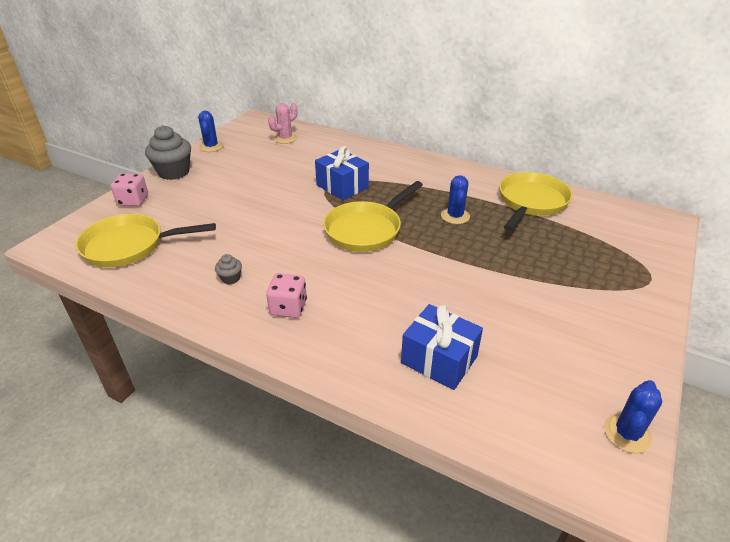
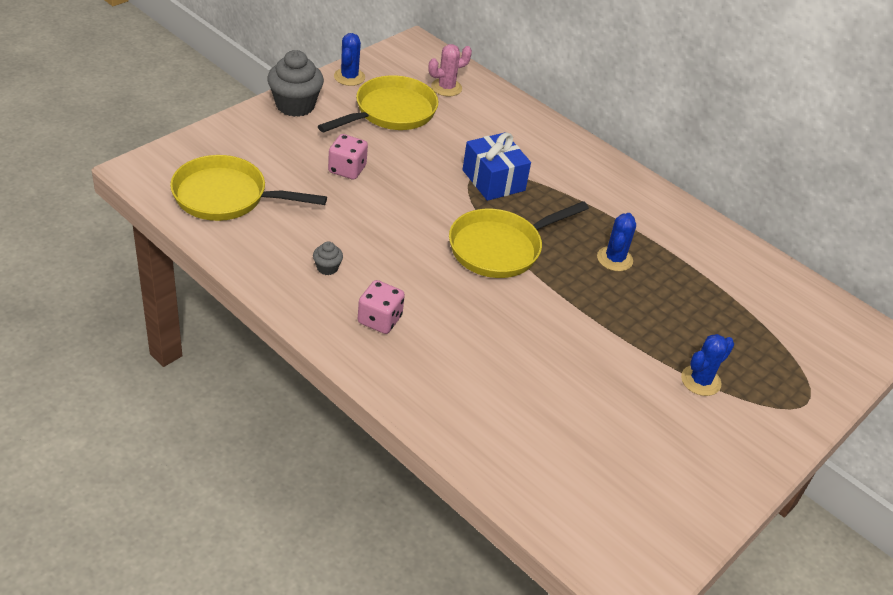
camera: 10 degrees right, 5 degrees up
(133, 201) = (240, 135): pink dice -> pink dice (347, 169)
(439, 360) = (517, 421): blue gift -> none
(531, 202) = (719, 266): yellow pan -> yellow pan (391, 112)
(627, 433) = (671, 547): blue cactus -> blue cactus (700, 381)

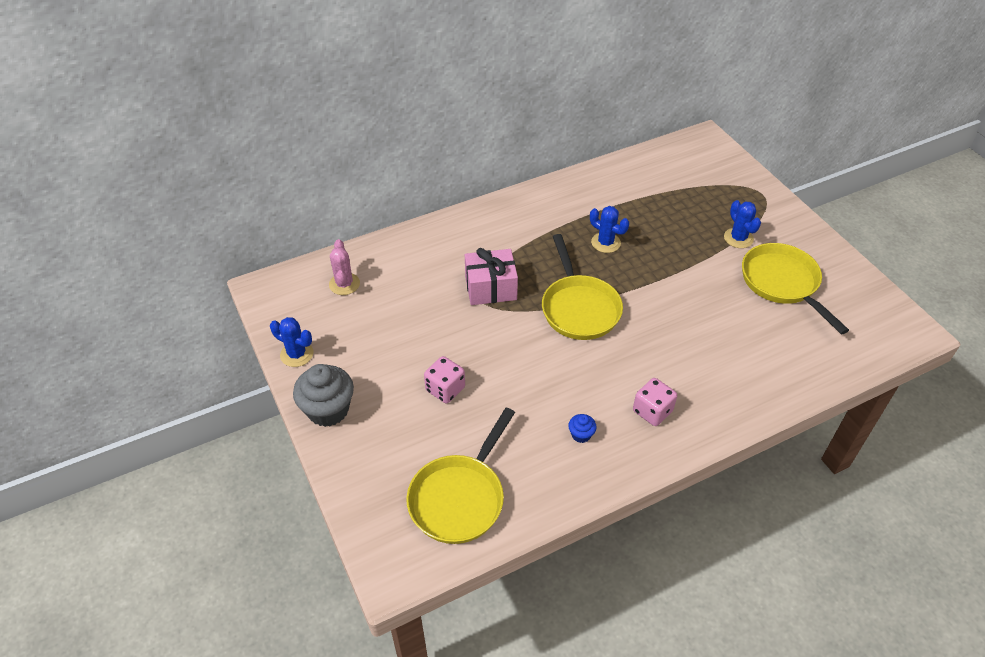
camera: 65 degrees left, 5 degrees up
(327, 268) = (581, 435): grey cupcake -> blue cupcake
(391, 112) = (368, 335): yellow pan -> yellow pan (782, 283)
(493, 180) = (490, 288): blue gift -> pink gift

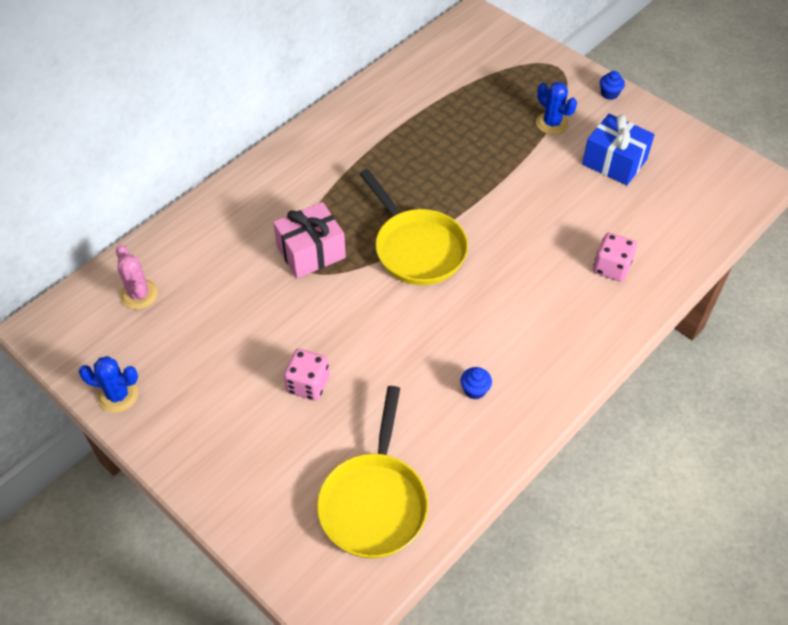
camera: 20 degrees left, 5 degrees up
(328, 410) = (184, 450): grey cupcake -> none
(605, 243) = (416, 165): blue cactus -> none
(652, 411) = (537, 341): pink dice -> pink dice (611, 267)
(782, 283) = (614, 162): yellow pan -> blue gift
(801, 226) = (609, 94): none -> blue cupcake

